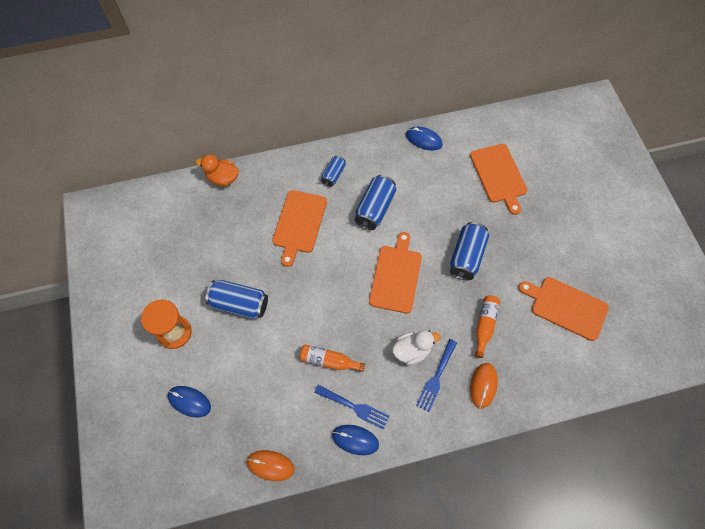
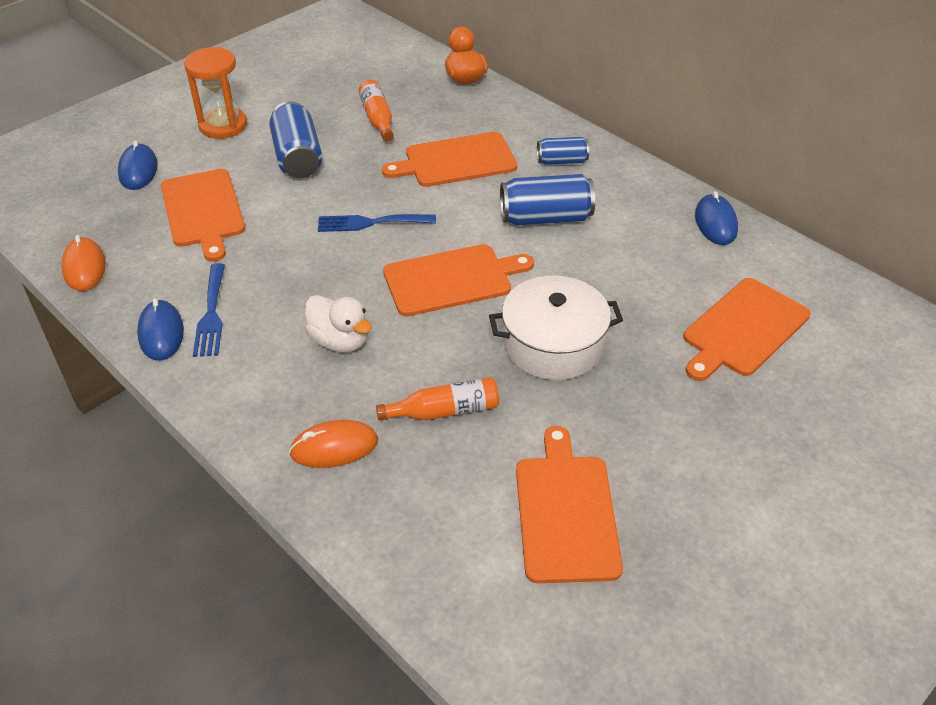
camera: 60 degrees right, 20 degrees down
(258, 378) = (203, 211): none -> orange cutting board
(329, 361) = (268, 263): orange bottle -> orange bottle (377, 118)
(436, 377) = (312, 385): blue fork -> blue fork (370, 223)
(466, 256) = (553, 344): blue can -> white pot

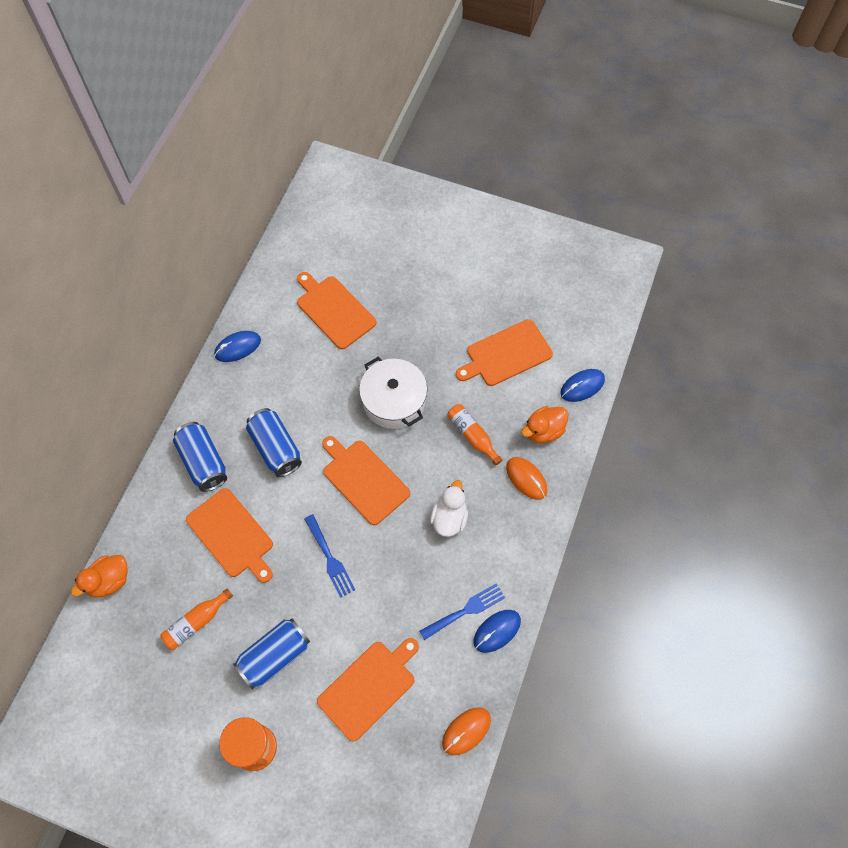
camera: 115 degrees left, 20 degrees up
(138, 170) = (343, 776): blue mouse -> blue mouse (582, 386)
(396, 503) = (543, 431): none -> orange duck
(562, 161) = (203, 462): blue can -> blue can, size x1.68
(743, 329) = (334, 310): orange cutting board -> orange cutting board turned 150 degrees counterclockwise

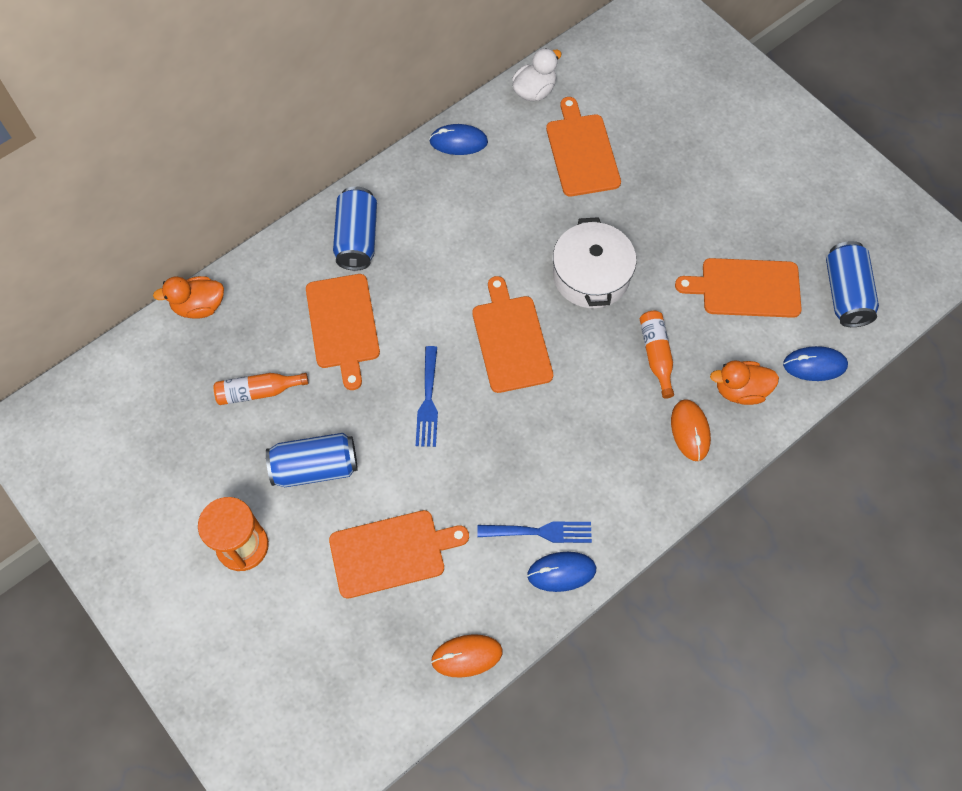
camera: 30 degrees right, 0 degrees up
(276, 448) = (438, 262): blue can -> blue can (845, 294)
(449, 518) = (579, 427): white duck -> white duck (534, 91)

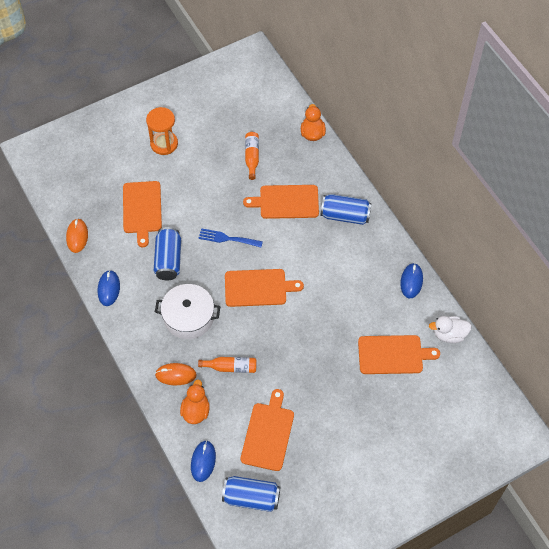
camera: 100 degrees right, 5 degrees down
(315, 467) = (200, 179): blue can -> blue can (168, 260)
(534, 91) = (449, 334): white duck -> white duck turned 120 degrees clockwise
(540, 532) = (134, 282): blue fork -> none
(591, 275) = (295, 341): white pot -> white pot (188, 317)

